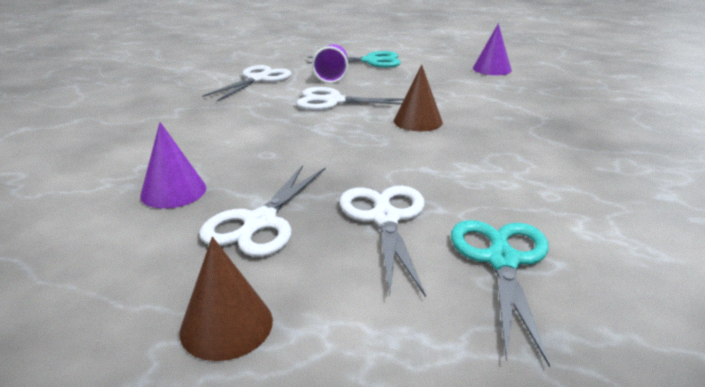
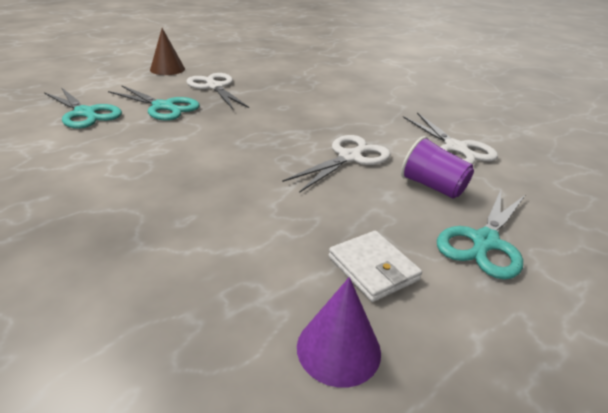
camera: 125 degrees right, 5 degrees up
(173, 191) = (275, 81): purple cone -> none
(385, 218) = (164, 107): white scissors -> turquoise scissors
(417, 121) = (250, 171): brown cone -> none
(437, 73) = (373, 268): none -> white wallet

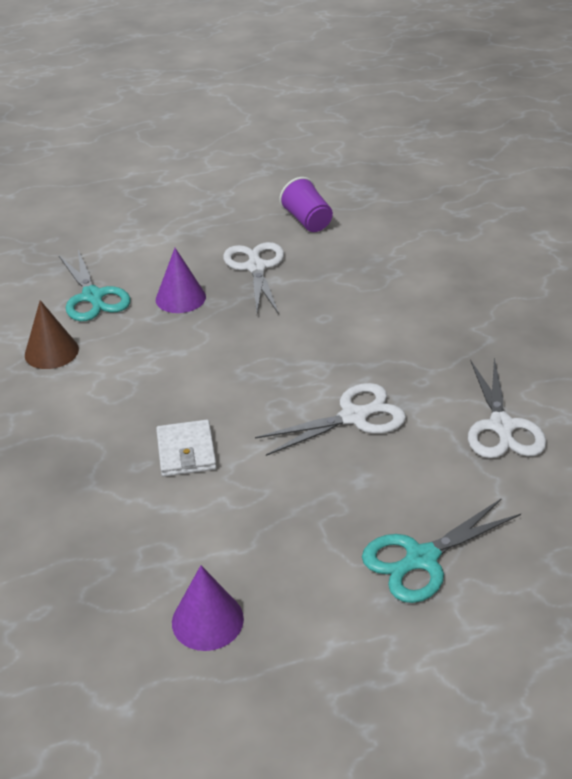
camera: 25 degrees right, 5 degrees up
(164, 107) = (180, 298): turquoise scissors -> purple cone
(167, 69) = (212, 224): brown cone -> brown cone (51, 352)
(373, 268) = (285, 558): white wallet -> white wallet (186, 451)
(432, 186) = (422, 478): purple cup -> purple cup (307, 221)

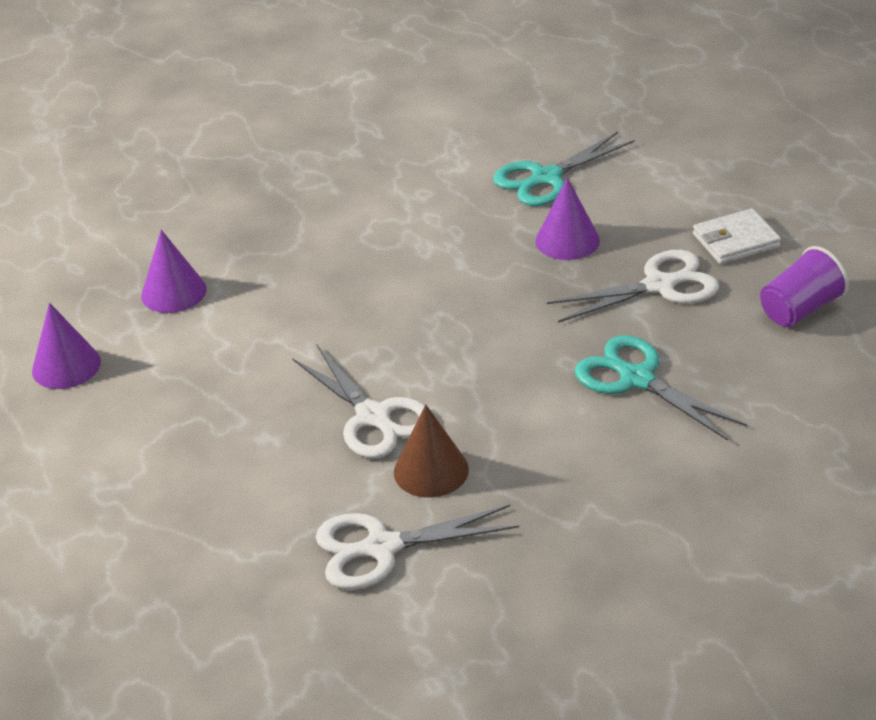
camera: 80 degrees right, 0 degrees up
(51, 352) = (435, 178): brown cone -> brown cone (431, 470)
(125, 531) = (173, 292): none -> purple cone
(186, 451) = (292, 304): white wallet -> white wallet (735, 241)
(420, 559) = (150, 498): turquoise scissors -> turquoise scissors (635, 378)

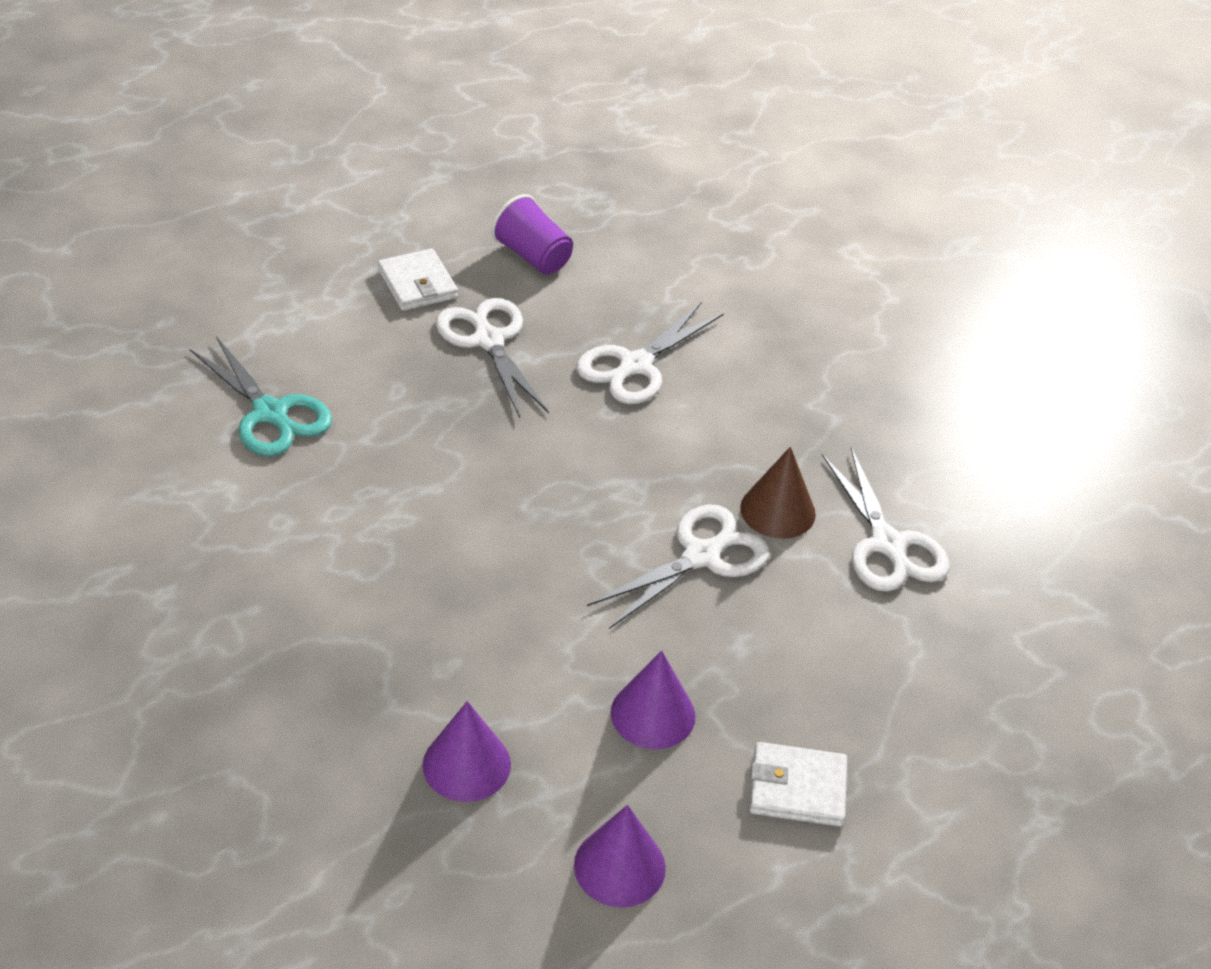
camera: 100 degrees left, 5 degrees up
(109, 464) = (797, 788): none -> white wallet
(567, 240) = (400, 401): purple cone -> purple cone (653, 714)
(635, 378) = (634, 366): turquoise scissors -> white scissors

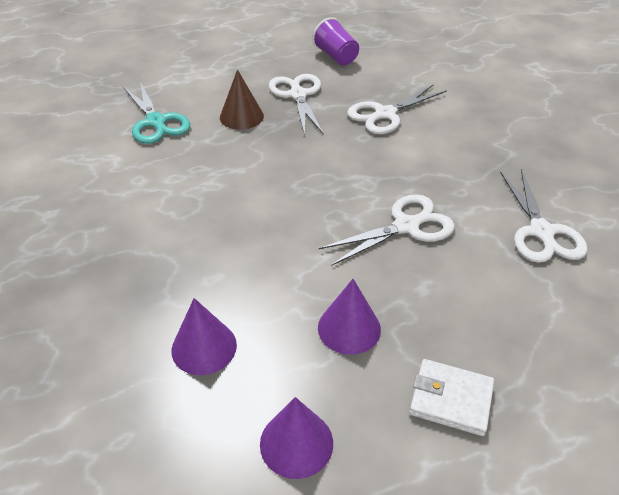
camera: 15 degrees right, 0 degrees up
(417, 284) = (265, 65): white wallet -> none
(777, 510) = (464, 203): brown cone -> brown cone (241, 116)

